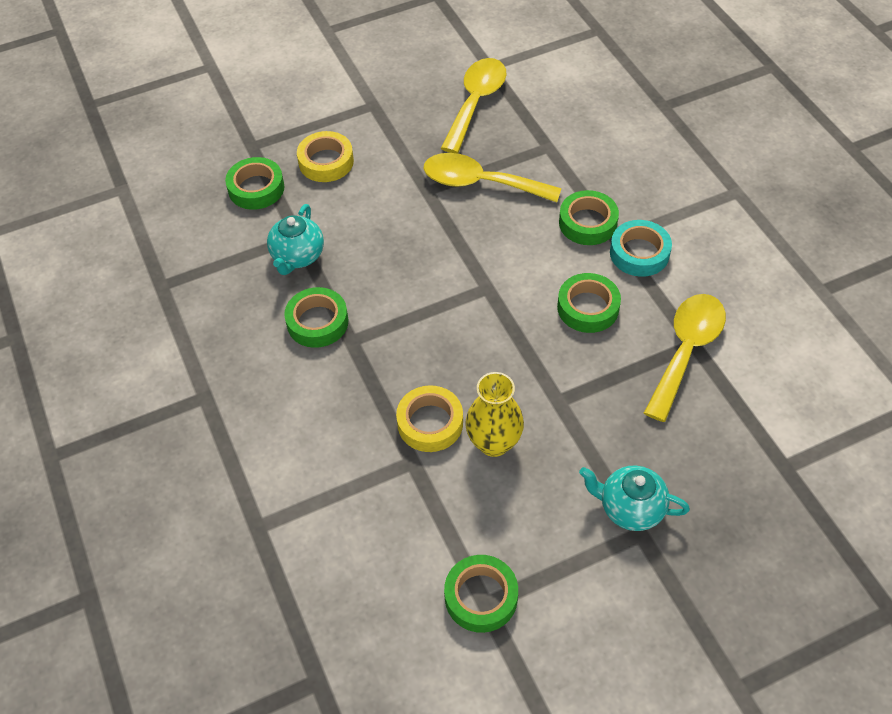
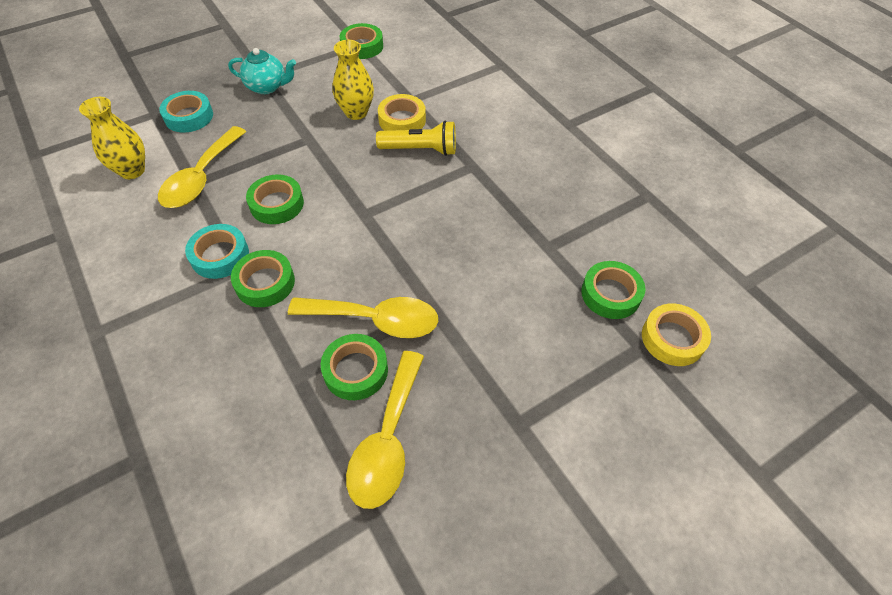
camera: 170 degrees right, 0 degrees up
(297, 257) = (540, 228): turquoise teapot -> none
(317, 322) = (504, 177): green tape -> green tape (355, 370)
(326, 162) = (549, 333): yellow tape -> yellow tape (672, 338)
(411, 370) = (420, 150): none -> yellow flashlight
(733, 456) = (189, 116): none -> turquoise tape
(777, 368) = (132, 170): none -> yellow vase

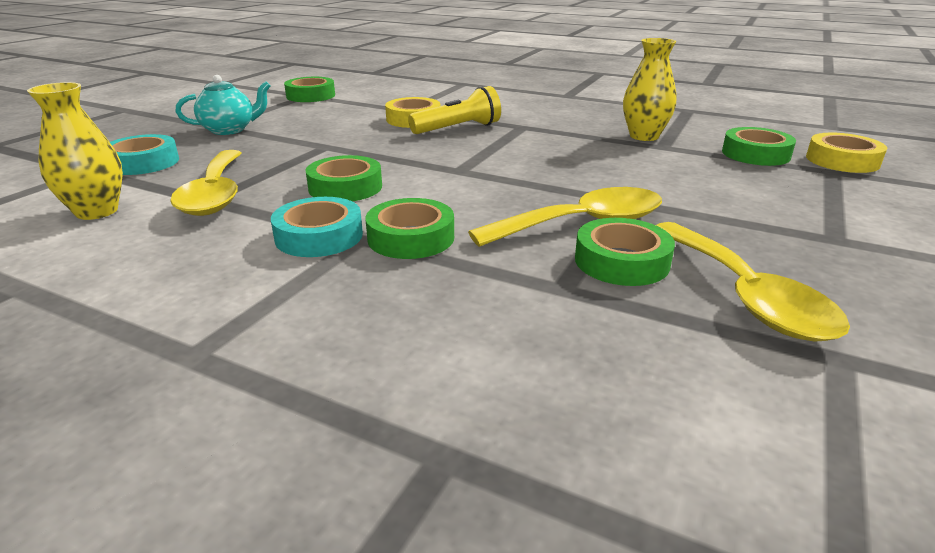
camera: 30 degrees left, 25 degrees down
(356, 112) = (358, 124): yellow vase -> yellow vase (644, 136)

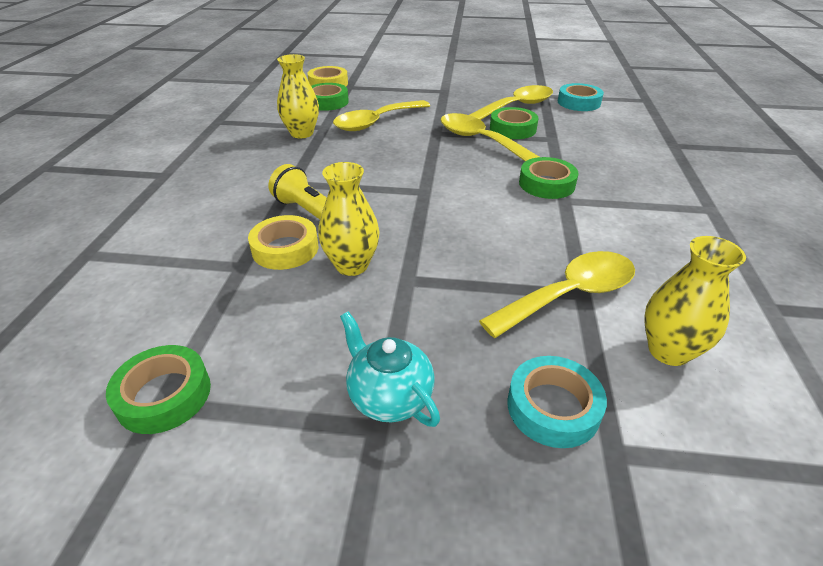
camera: 110 degrees left, 10 degrees up
(319, 236) = (578, 215): turquoise tape -> turquoise tape (578, 102)
(345, 187) = (497, 231): green tape -> none
(366, 133) = (352, 265): none -> yellow vase
(672, 171) = (376, 122): none -> yellow spoon

